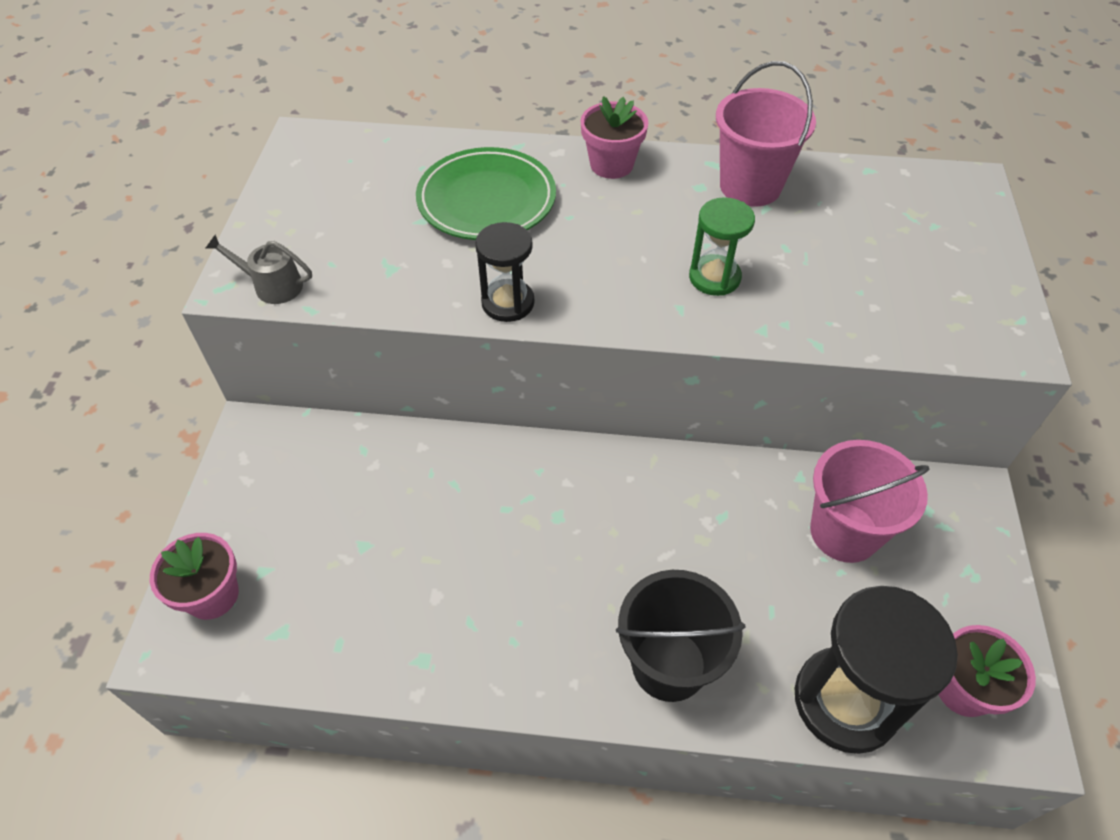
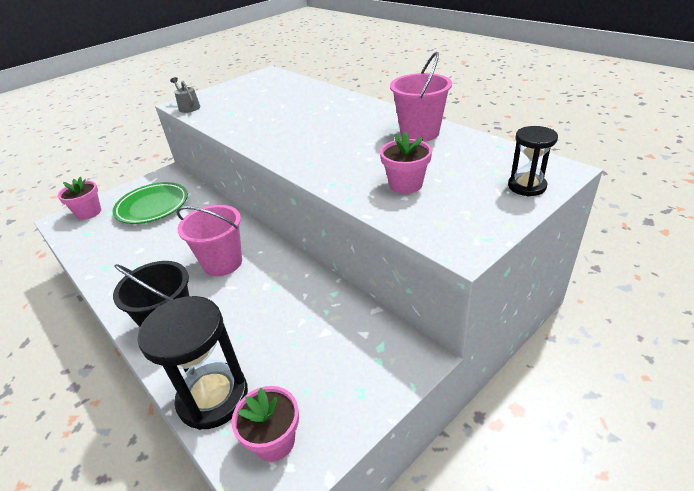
camera: 45 degrees right, 15 degrees down
(486, 200) = (296, 105): green plate -> green plate (152, 206)
(508, 303) = (248, 137): black hourglass -> black hourglass (526, 186)
(611, 164) = (366, 108): pink flower pot -> pink flower pot (405, 184)
(714, 277) = (343, 158): green hourglass -> none
(844, 532) = (320, 328): pink bucket -> pink bucket (222, 263)

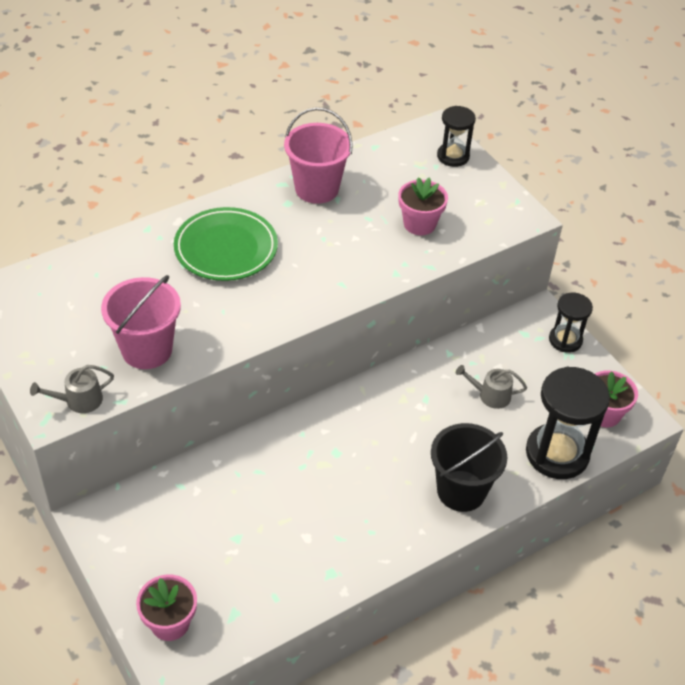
camera: 85 degrees left, 10 degrees up
(152, 206) = (195, 531): green plate -> green plate (226, 249)
(222, 263) = (367, 444): pink bucket -> pink bucket (147, 350)
(286, 330) = (490, 395): none -> grey watering can
(384, 386) = (565, 340): none -> black hourglass

